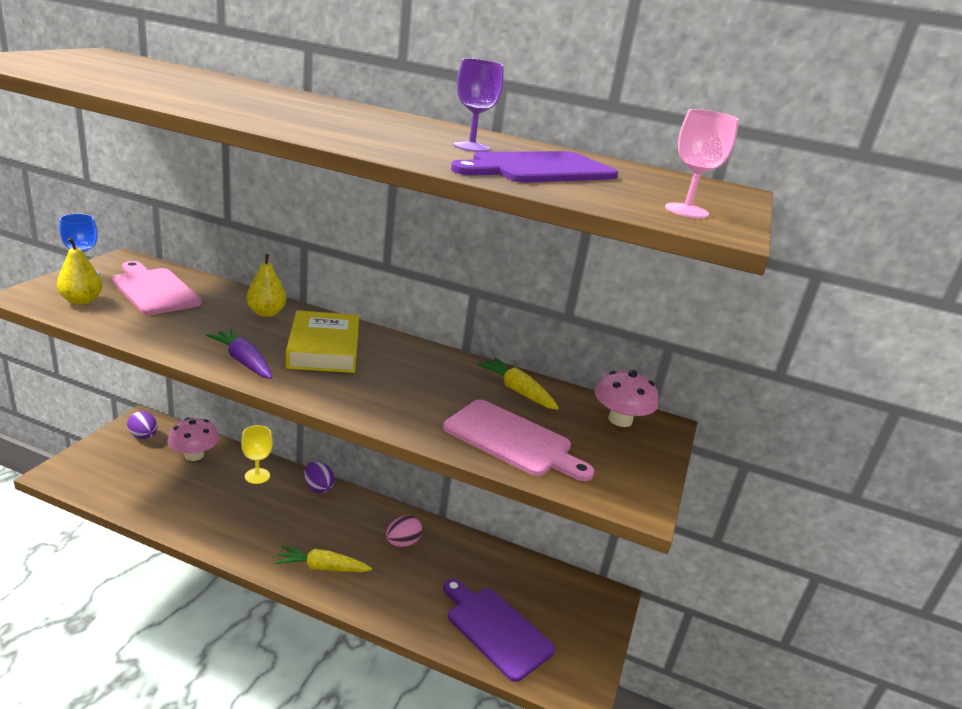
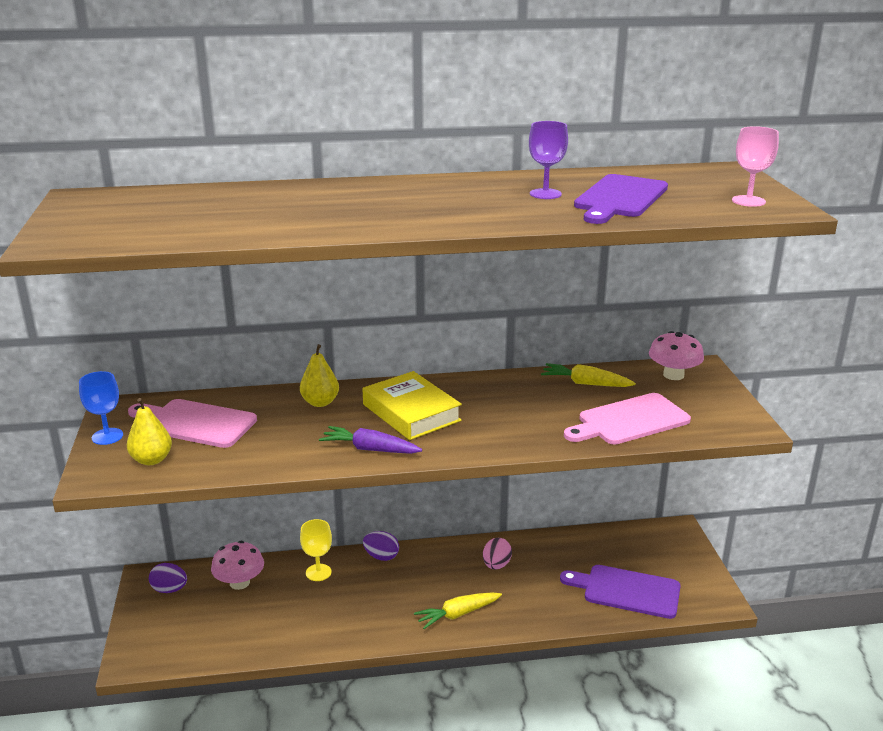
camera: 25 degrees left, 0 degrees up
(512, 440) = (629, 421): pink cutting board -> pink cutting board turned 150 degrees clockwise

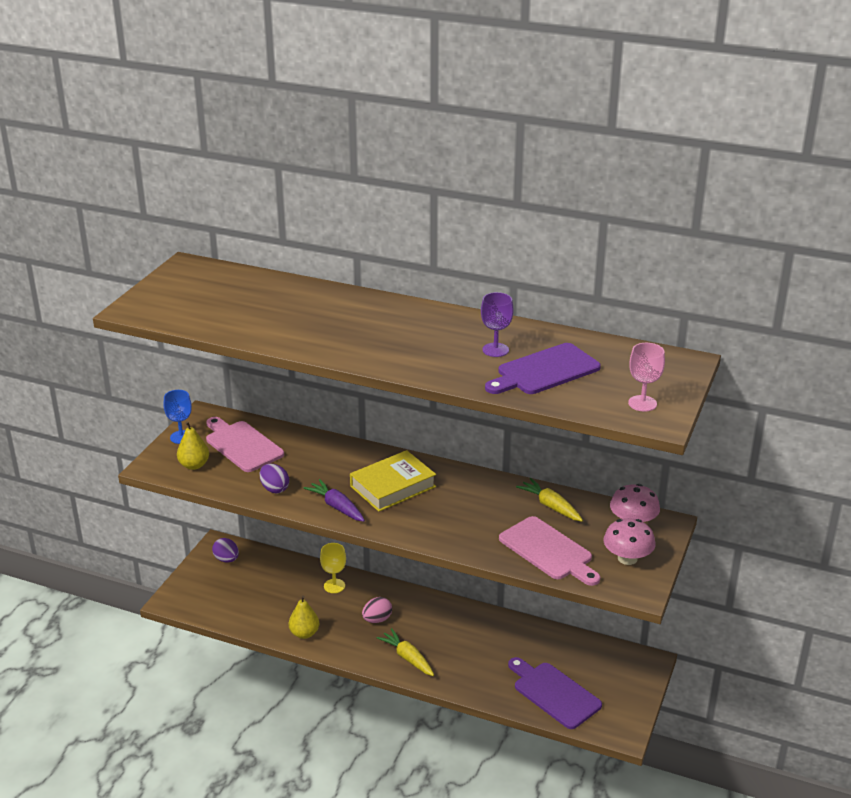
camera: 30 degrees right, 5 degrees up
(239, 582) = (275, 572): pink mushroom -> pink mushroom (627, 558)
(320, 402) = (337, 456): yellow pear -> yellow pear (304, 633)
(381, 556) = (389, 591): purple egg -> purple egg (274, 489)
(411, 412) = (393, 486): yellow book -> yellow book turned 60 degrees clockwise
(457, 614) = (407, 657): yellow carrot -> yellow carrot turned 45 degrees clockwise
(496, 565) = (469, 632): pink egg -> pink egg (377, 619)
(629, 421) = (548, 551): pink cutting board -> pink cutting board turned 135 degrees counterclockwise

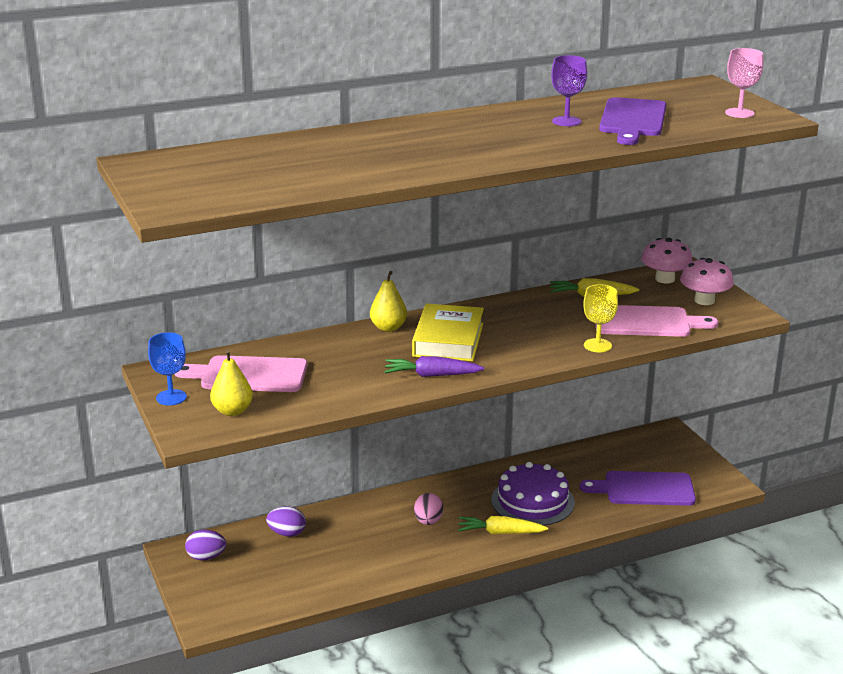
camera: 45 degrees left, 5 degrees down
(274, 489) = (349, 390): purple egg -> purple egg (287, 533)
(304, 633) = (383, 568): yellow pear -> yellow pear (388, 328)
(334, 586) = (348, 519): yellow goblet -> yellow goblet (597, 345)
(463, 650) = (532, 501): none -> purple cake

